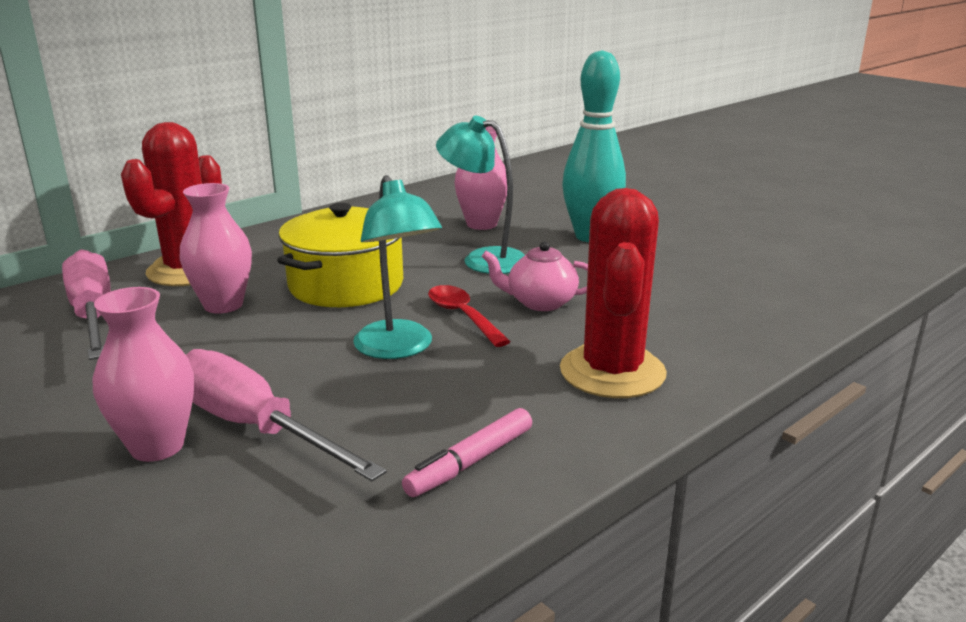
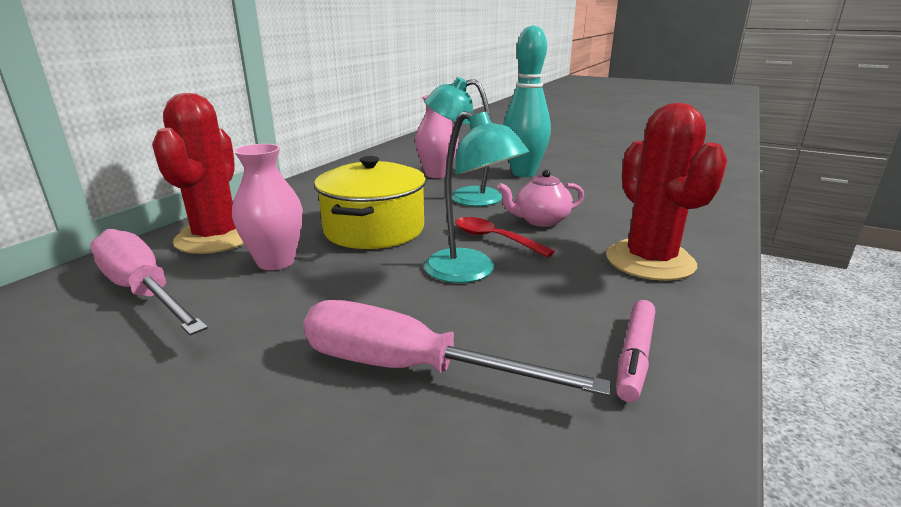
camera: 20 degrees left, 0 degrees up
(157, 446) = (325, 413): pink vase -> none

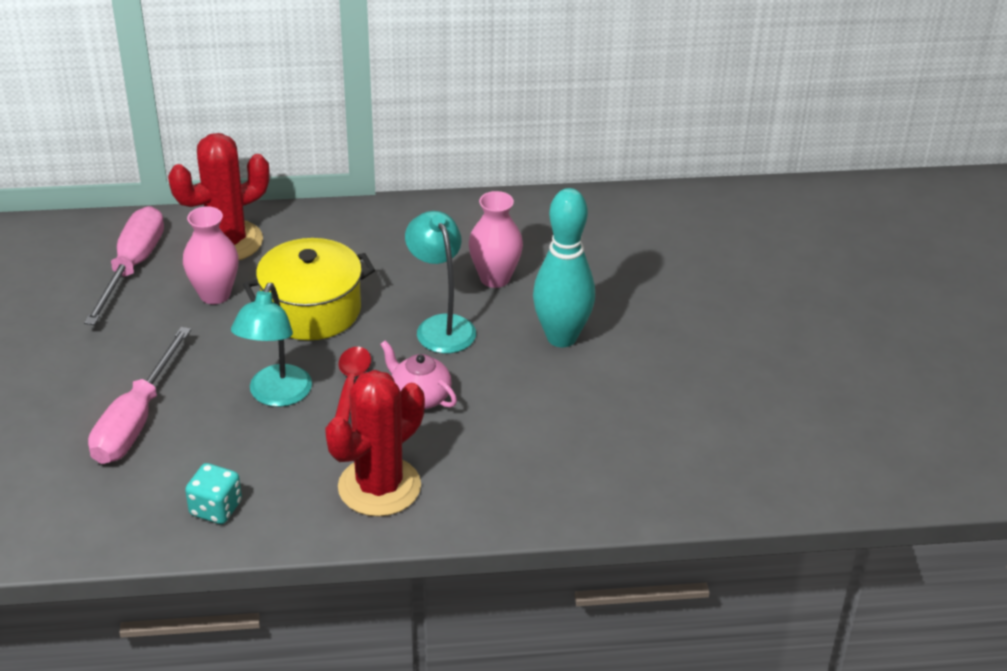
camera: 55 degrees right, 15 degrees up
(410, 368) = (136, 420): pink screwdriver -> pink screwdriver turned 150 degrees counterclockwise
(635, 356) = (216, 508): pink marker -> turquoise dice

